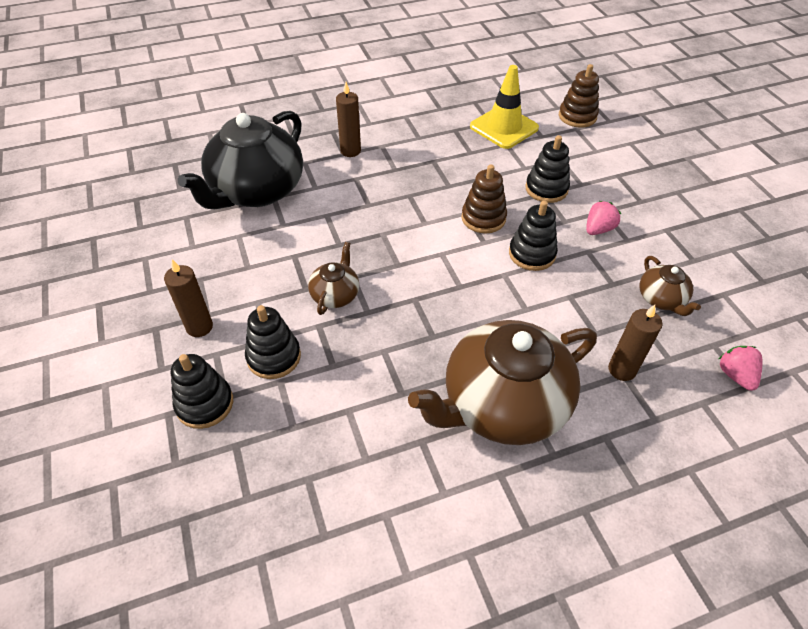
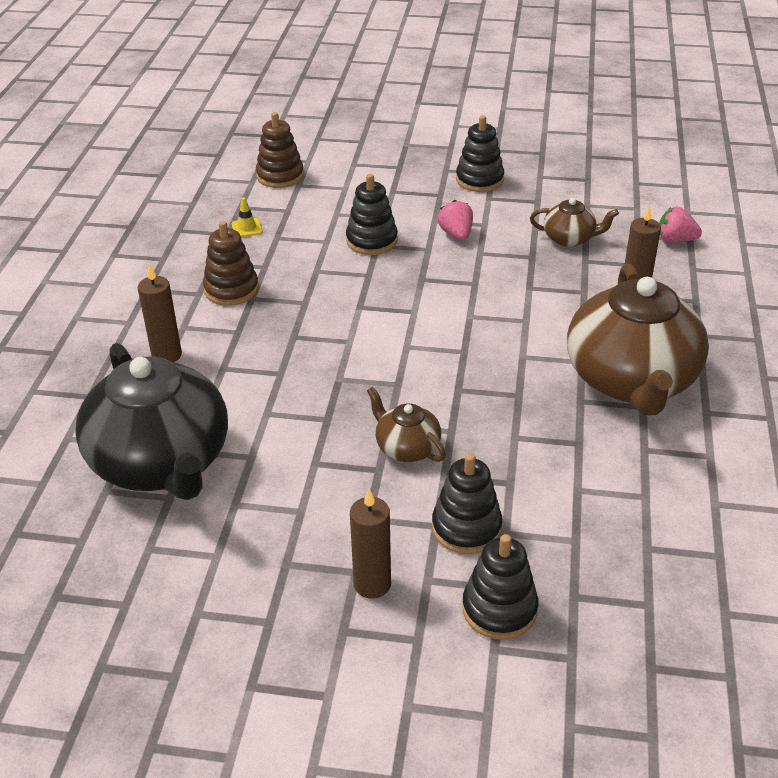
camera: 60 degrees left, 10 degrees down
(483, 218) = (378, 298): brown stacking toy -> brown stacking toy (231, 289)
(504, 127) = (247, 228): yellow traffic cone -> yellow traffic cone, size x0.41
(532, 254) = (456, 287): black stacking toy -> black stacking toy (479, 180)

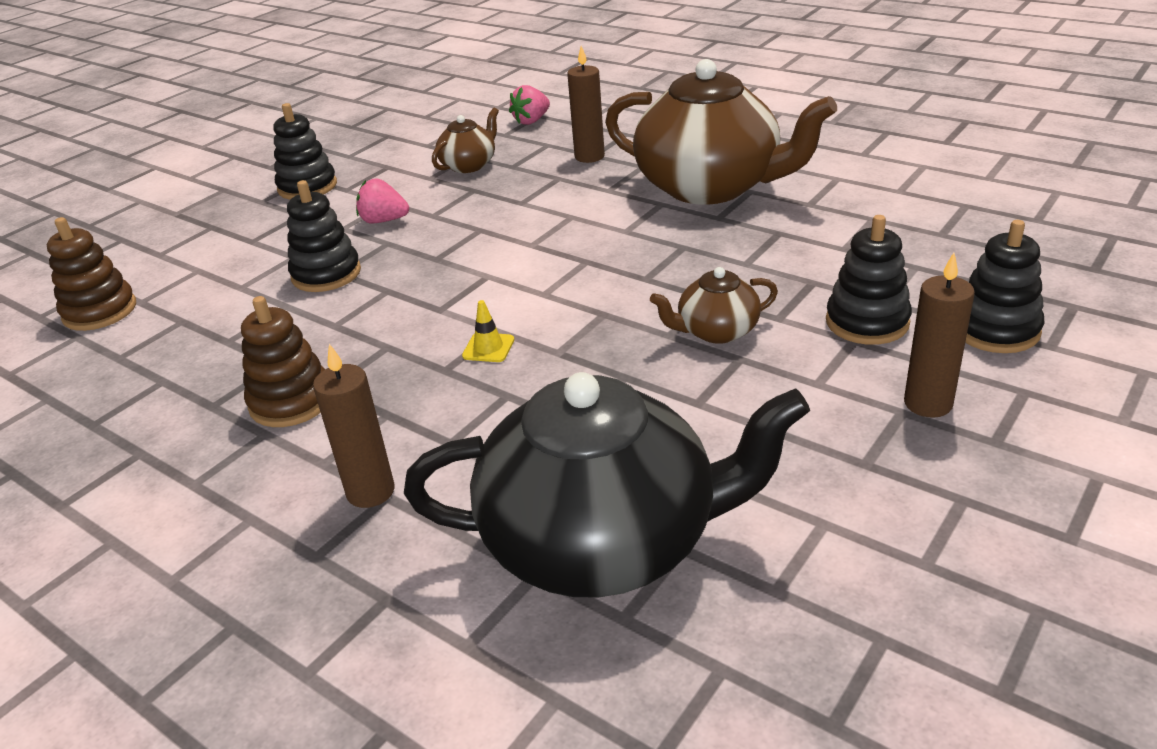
camera: 60 degrees left, 5 degrees down
(247, 228) = (174, 361): yellow traffic cone -> yellow traffic cone (488, 348)

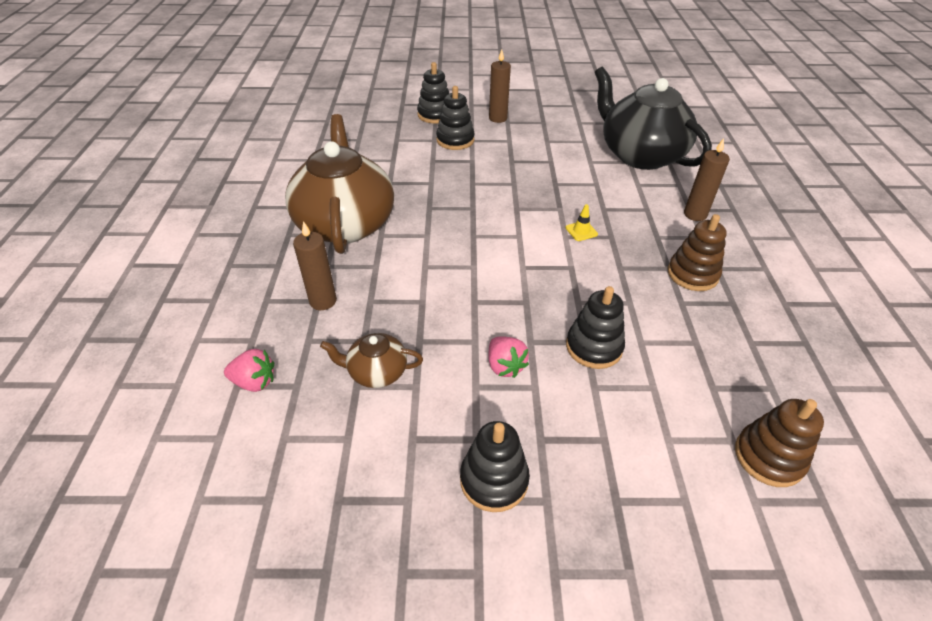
camera: 130 degrees left, 10 degrees up
(716, 331) = (498, 172): brown teapot -> none

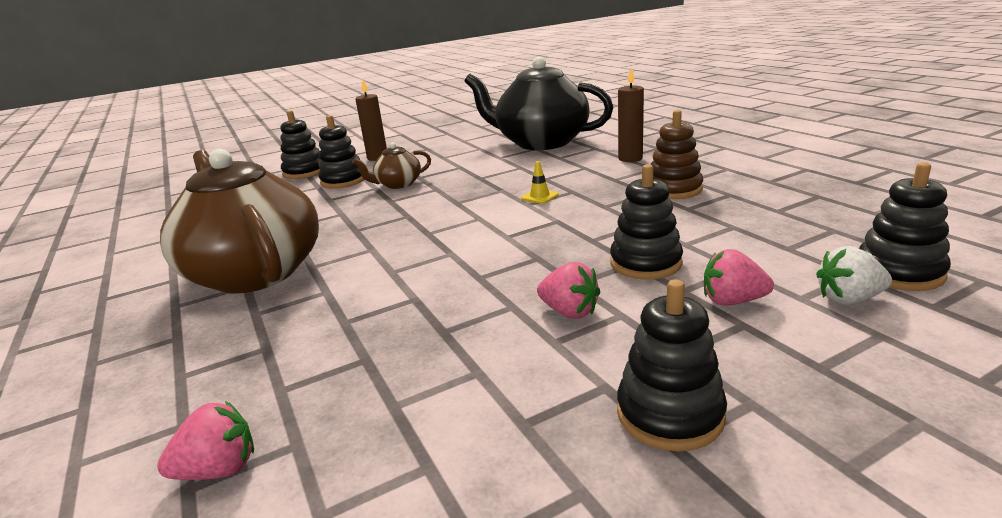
camera: 25 degrees left, 20 degrees down
(323, 301) = (274, 345): brown candle -> none
(376, 372) = (411, 380): brown teapot -> brown teapot (398, 184)
(618, 416) = (732, 301): none -> pink strawberry
(700, 459) = (848, 299): none -> white strawberry
(768, 457) = (898, 272): brown stacking toy -> black stacking toy

